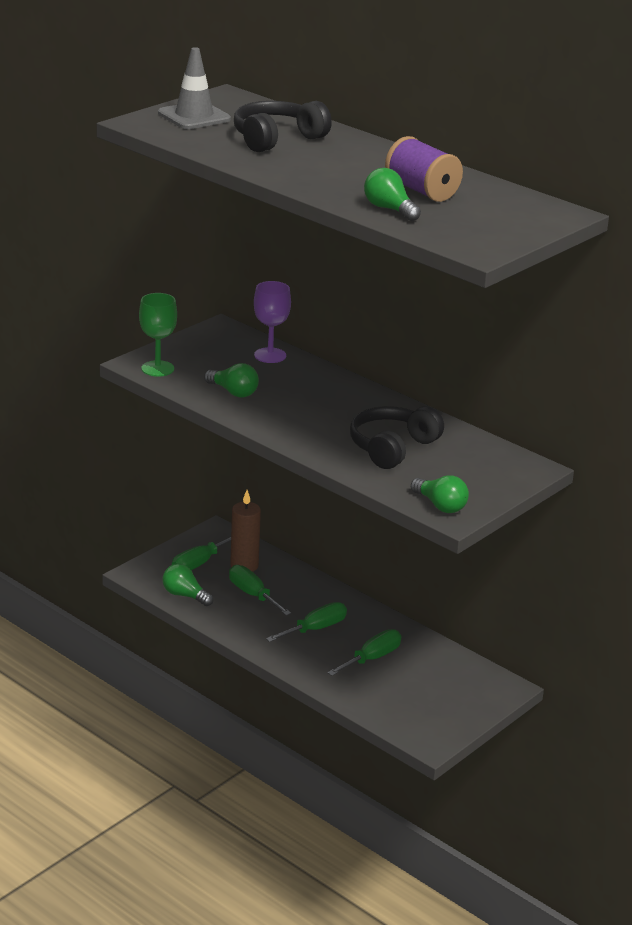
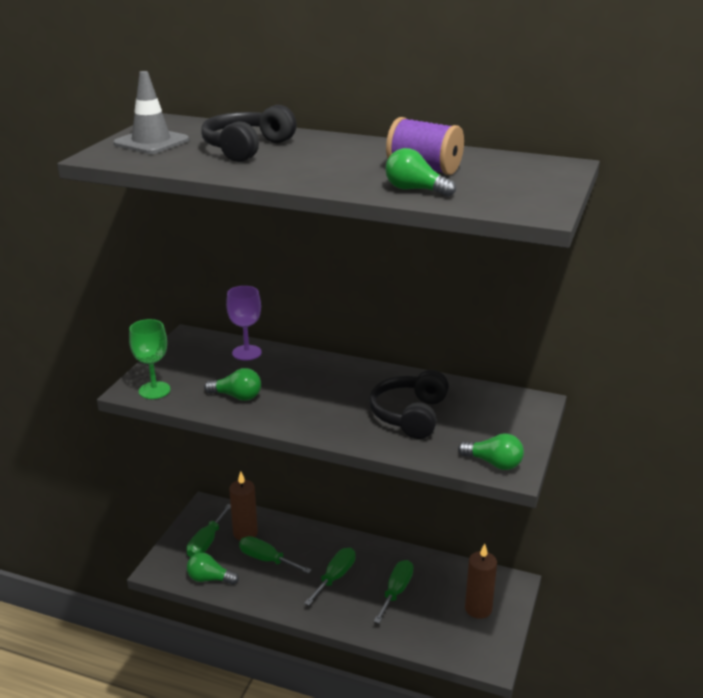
camera: 20 degrees left, 0 degrees up
(449, 697) = (478, 609): none -> brown candle

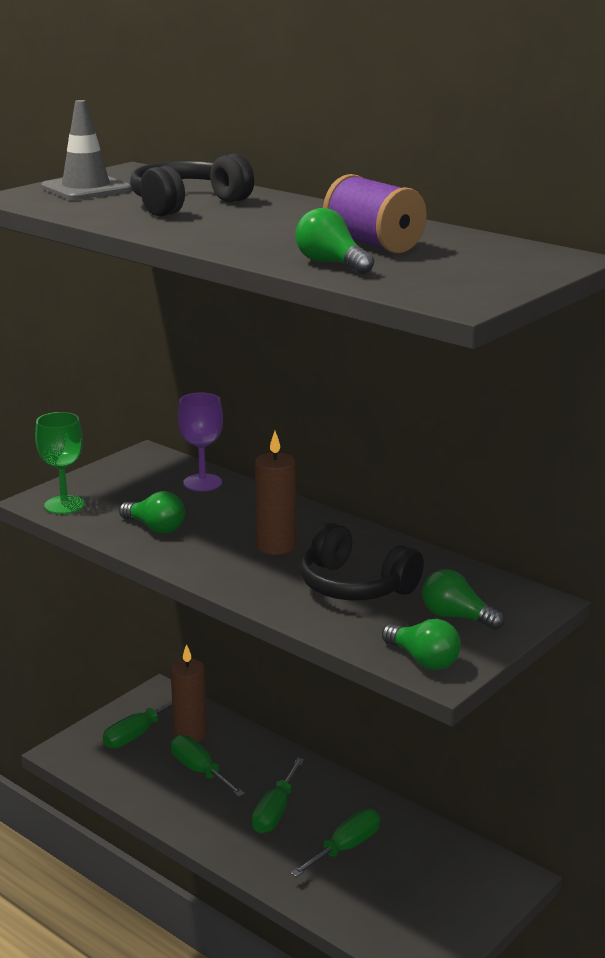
camera: 20 degrees right, 5 degrees down
(209, 579) = (118, 776): green light bulb -> green light bulb (456, 617)
(335, 577) = (275, 811): green screwdriver -> green screwdriver turned 150 degrees clockwise
(410, 415) = (355, 586): black headphones -> black headphones turned 90 degrees counterclockwise
(478, 609) = (446, 896): brown candle -> brown candle (276, 546)

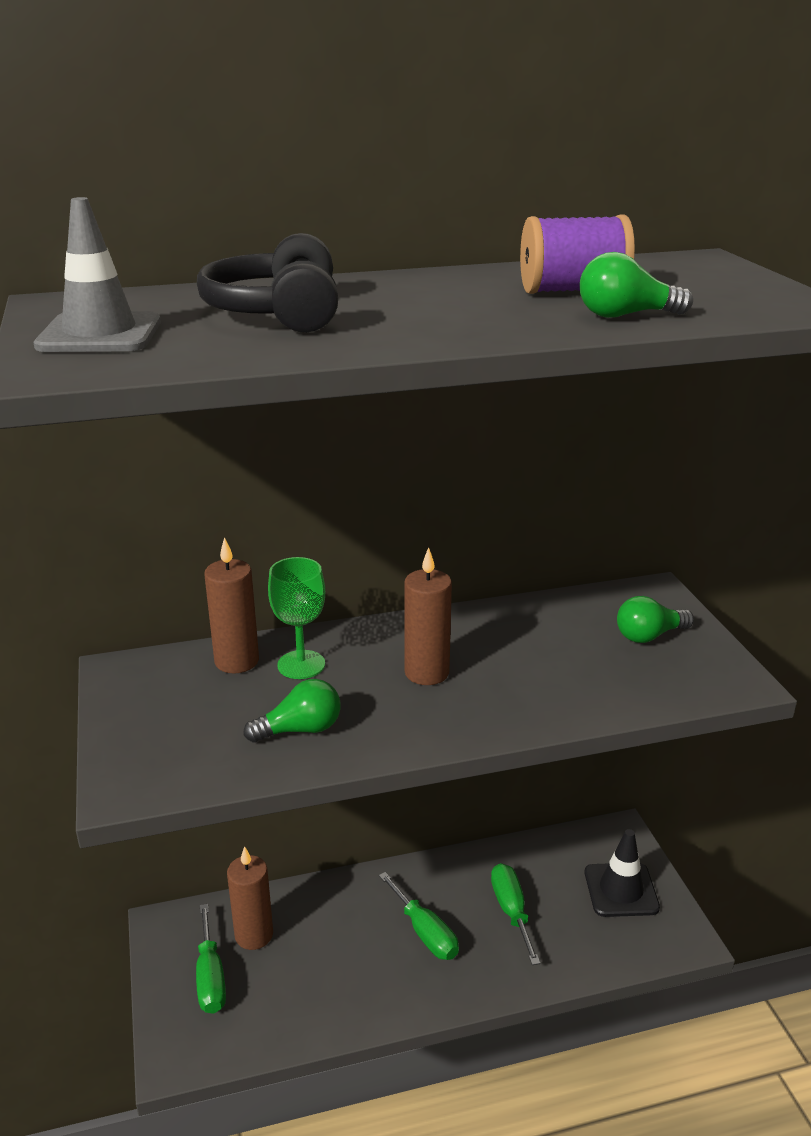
camera: 55 degrees left, 5 degrees up
(64, 505) = (162, 773): green goblet -> green goblet (301, 665)
(199, 771) = (317, 957): green screwdriver -> none
(202, 483) = (237, 661): purple goblet -> brown candle
(355, 586) = (548, 662): black headphones -> none
(423, 660) = (710, 681): green light bulb -> none
(441, 903) = (621, 890): none -> black traffic cone

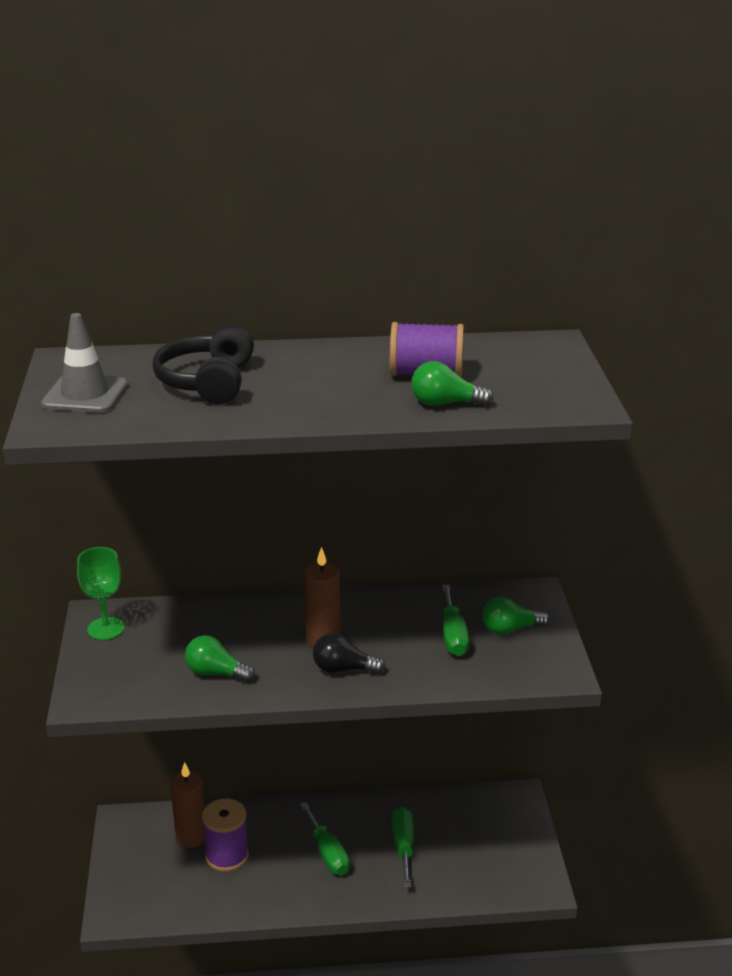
camera: 10 degrees right, 0 degrees up
(210, 977) = (151, 863): green screwdriver -> green screwdriver (453, 635)
(237, 661) = (183, 616): brown candle -> none
(300, 730) = (215, 673): green light bulb -> green light bulb turned 150 degrees counterclockwise
(301, 665) = (230, 624): green goblet -> green goblet (106, 629)
(303, 954) = (227, 856): none -> purple spool
(466, 706) = (343, 669): none -> black light bulb
(621, 890) = (501, 842): black traffic cone -> none

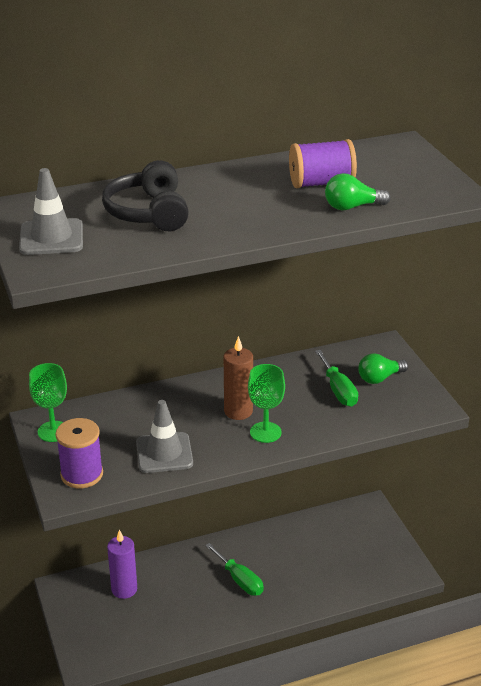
camera: 15 degrees left, 5 degrees up
(191, 837) = (124, 589): brown candle -> purple candle
(215, 673) = (164, 453): green light bulb -> grey traffic cone
(227, 856) = (160, 598): purple spool -> purple spool (82, 474)
(343, 669) = (265, 432): black light bulb -> green goblet
(403, 846) = (297, 563): green screwdriver -> none

